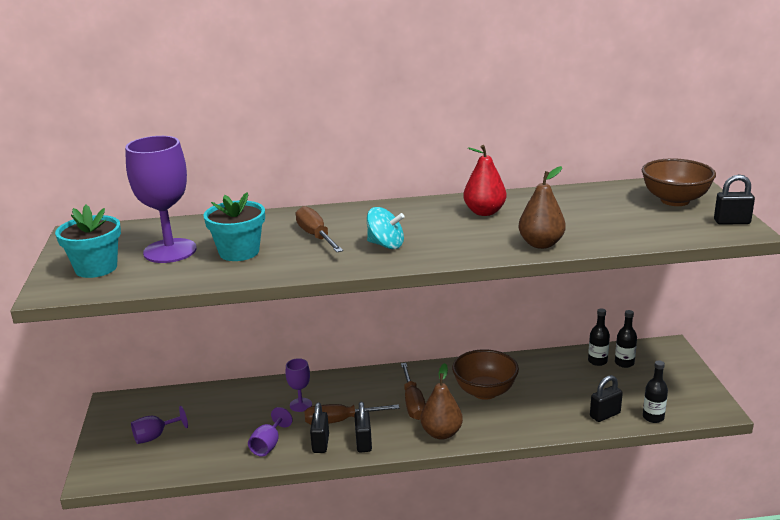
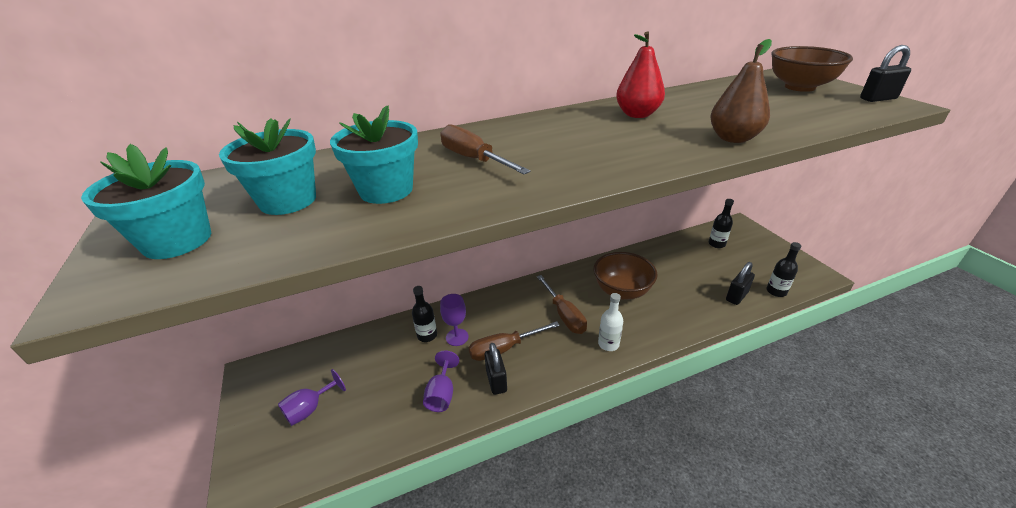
camera: 15 degrees left, 10 degrees up
(170, 251) = (288, 200): purple goblet -> turquoise flower pot
(363, 443) = (539, 371): black padlock -> none
(386, 245) = (565, 159): turquoise spinning top -> none
(441, 433) = (608, 344): brown pear -> white bottle
(597, 361) = (695, 246): black bottle -> black bottle (427, 335)

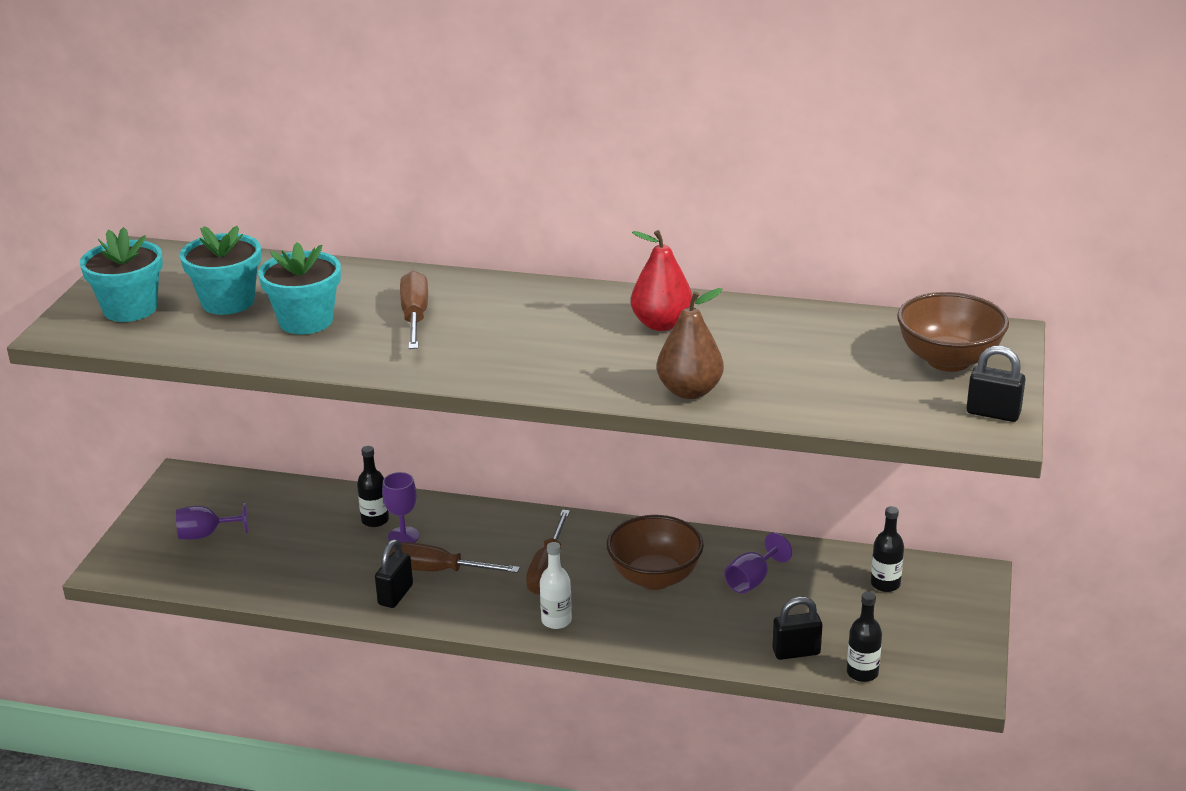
camera: 35 degrees right, 5 degrees down
(442, 394) = (332, 580): purple goblet -> purple goblet (752, 580)

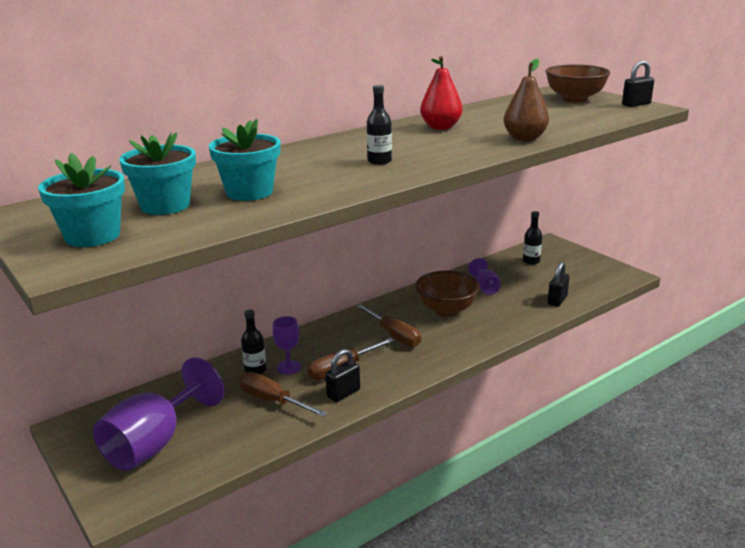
camera: 50 degrees left, 5 degrees down
(206, 535) = (155, 443): purple goblet -> purple goblet, size x2.03
(395, 595) = (343, 393): black padlock -> black padlock turned 75 degrees clockwise
(414, 317) = (311, 167): brown screwdriver -> brown screwdriver (272, 401)
(556, 620) = (445, 351): white bottle -> none
(862, 673) = (592, 292): black bottle -> black bottle (379, 161)

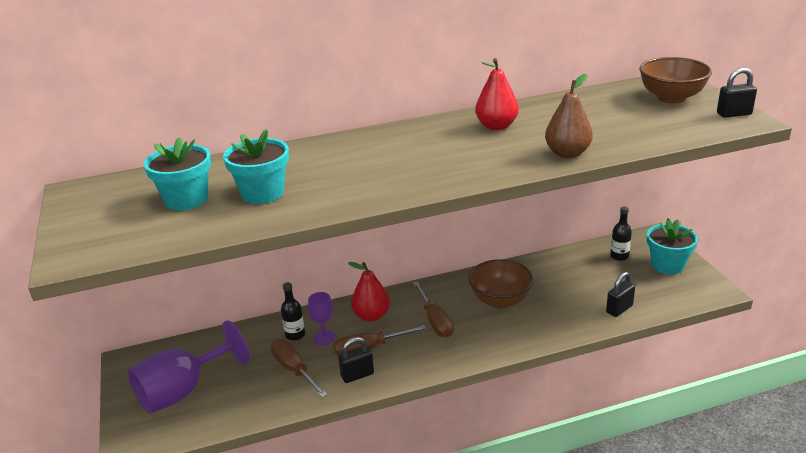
camera: 20 degrees right, 5 degrees up
(92, 236) = (111, 227): turquoise flower pot -> turquoise flower pot (667, 265)
(327, 341) = (371, 316): none -> red pear
(379, 161) = (402, 168): black bottle -> none
(485, 288) = (553, 281): purple goblet -> none

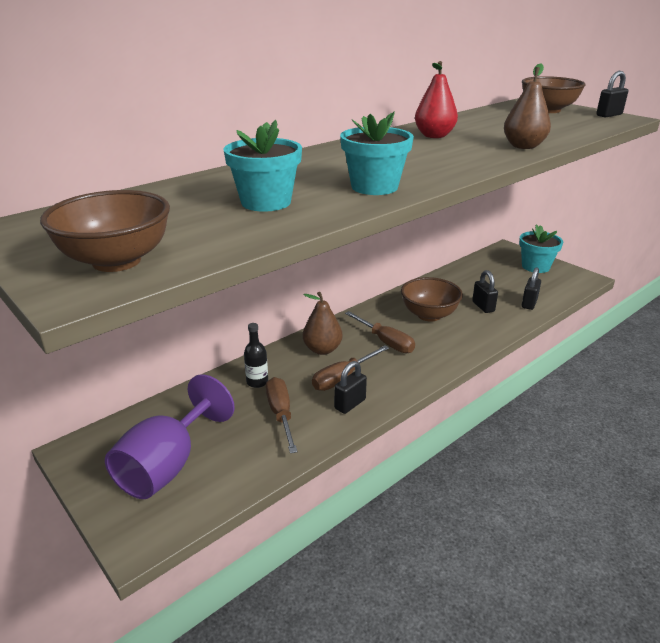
camera: 25 degrees left, 0 degrees up
(113, 236) = (116, 261): none -> brown bowl
(186, 200) = (177, 218): turquoise flower pot -> turquoise flower pot (374, 187)
(294, 370) = (281, 414): brown screwdriver -> brown screwdriver turned 45 degrees clockwise
(324, 337) = (290, 378): purple goblet -> none
(371, 316) = (322, 349): red pear -> brown pear
(565, 302) = (483, 306): none -> black padlock
(619, 256) = (494, 266): black bottle -> none

